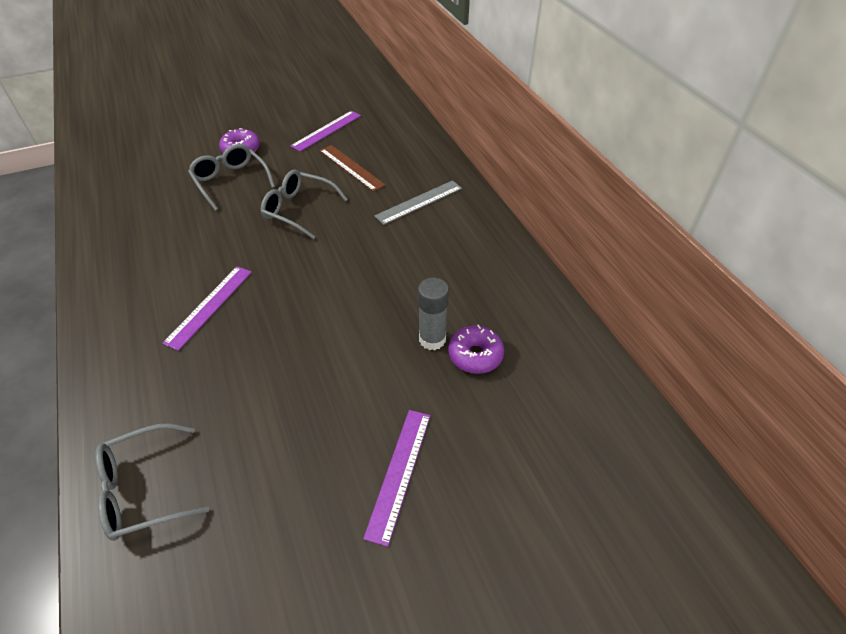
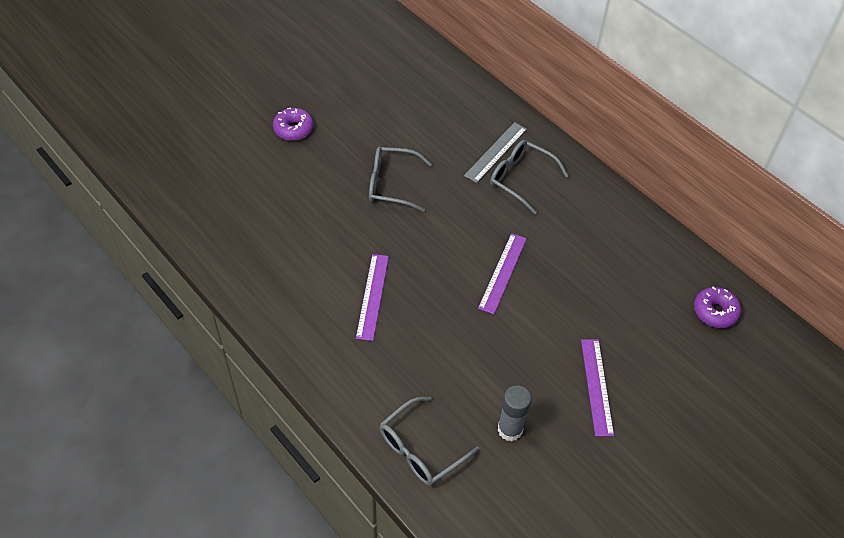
camera: 20 degrees left, 5 degrees up
(230, 181) = (307, 168): grey glasses -> grey glasses (520, 179)
(326, 130) = (365, 89): purple ruler -> purple ruler (502, 273)
(351, 167) = (414, 127): brown ruler -> none
(432, 339) = (570, 279): grey glue stick -> grey glue stick (510, 429)
(475, 355) = (609, 284): purple donut -> purple donut (715, 311)

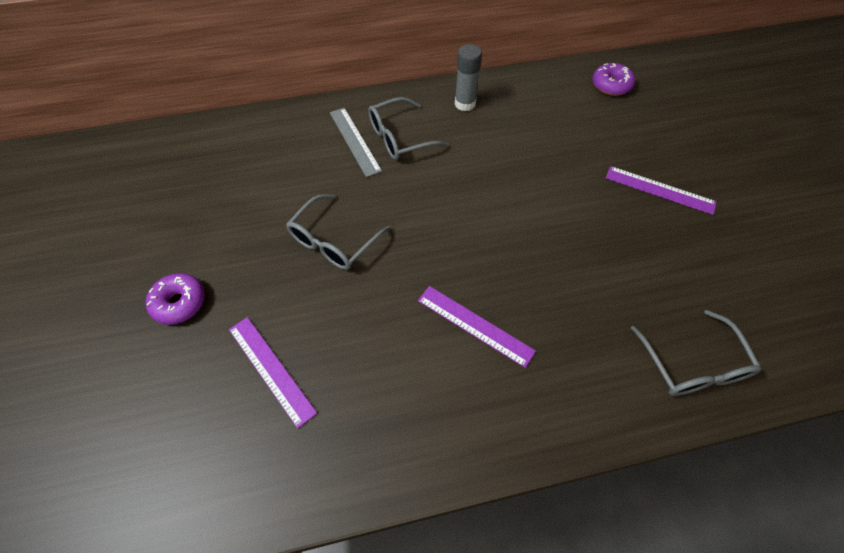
camera: 60 degrees left, 5 degrees up
(502, 273) = (502, 200): purple ruler -> purple ruler (271, 369)
(510, 429) = (688, 275): grey glue stick -> grey glue stick (465, 104)

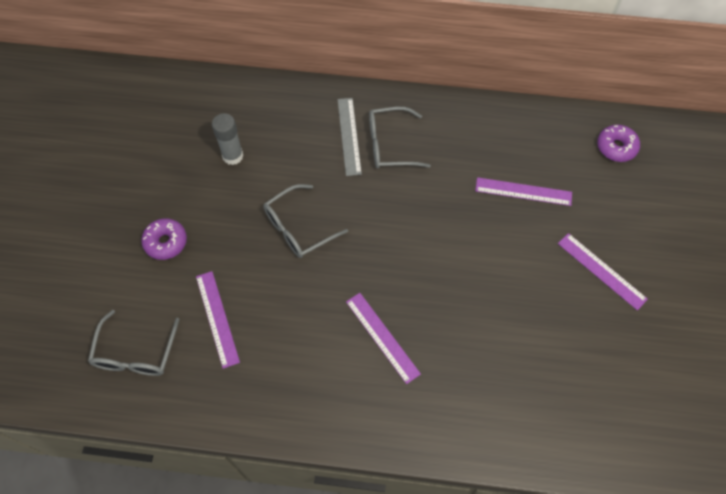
camera: 20 degrees right, 5 degrees up
(465, 104) = (464, 126): grey glue stick -> grey glue stick (232, 156)
(549, 143) = (523, 191): none -> purple ruler
(692, 365) = (541, 429): grey glasses -> grey glasses (135, 353)

